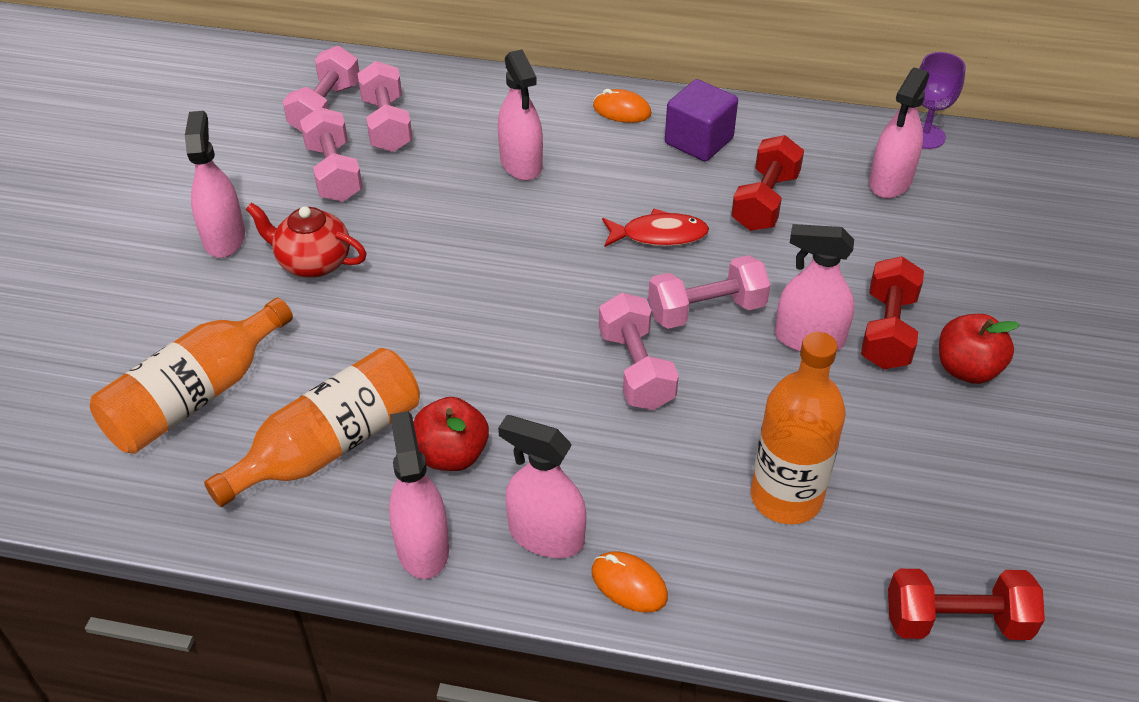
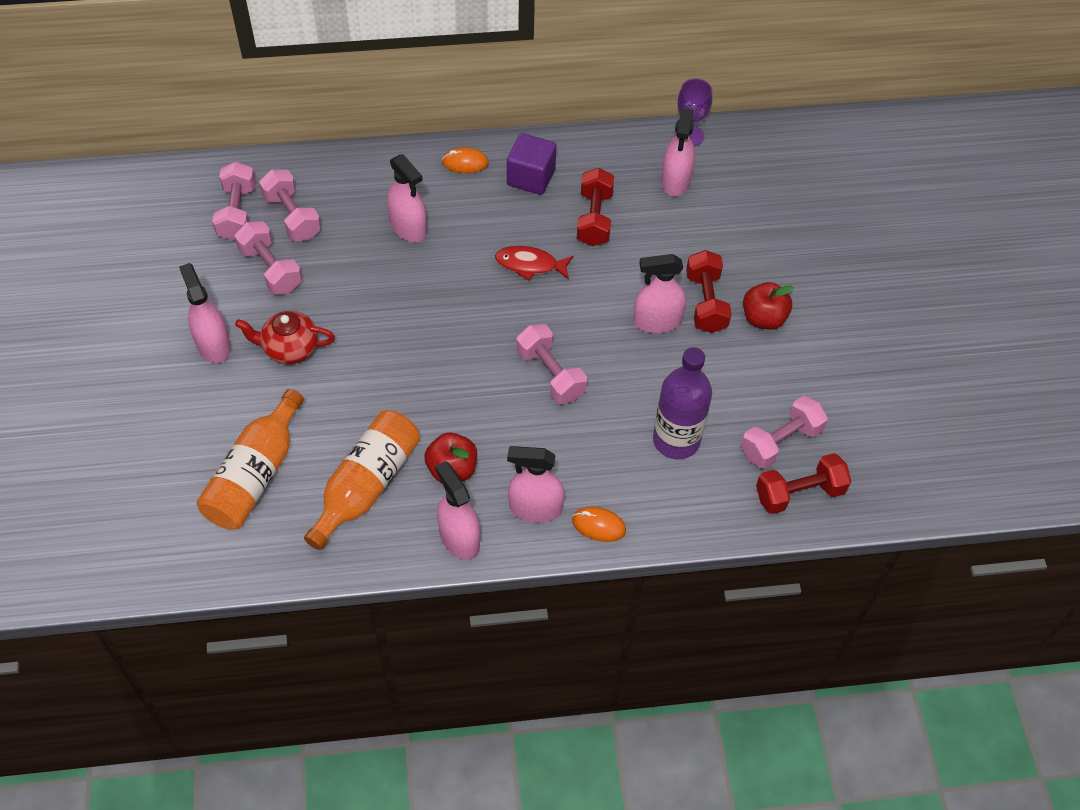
camera: 20 degrees left, 10 degrees up
(659, 235) = (530, 264): red fish -> red fish turned 150 degrees counterclockwise
(706, 310) = (582, 317): pink dumbbell -> pink dumbbell (780, 442)
(786, 497) = (676, 440): orange bottle -> purple bottle

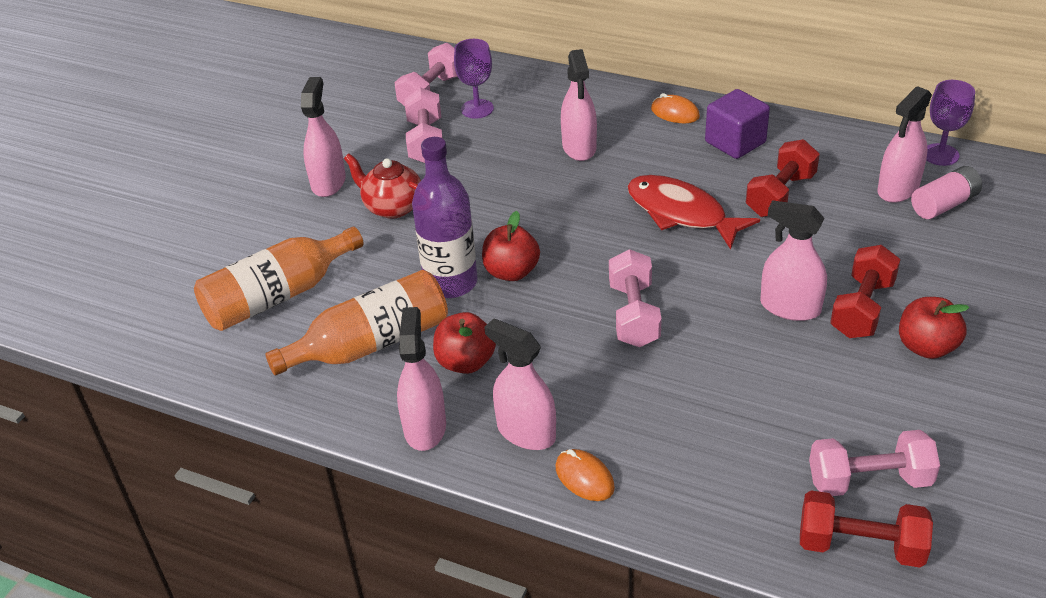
camera: 35 degrees right, 15 degrees down
(292, 217) = (477, 109): pink dumbbell -> purple goblet
(433, 373) = (511, 272): none -> red apple
(530, 264) = (681, 213): red fish -> red fish, size x1.52
(676, 440) = (736, 429): purple bottle -> purple bottle (450, 282)
(714, 184) = (944, 204): none -> pink battery

